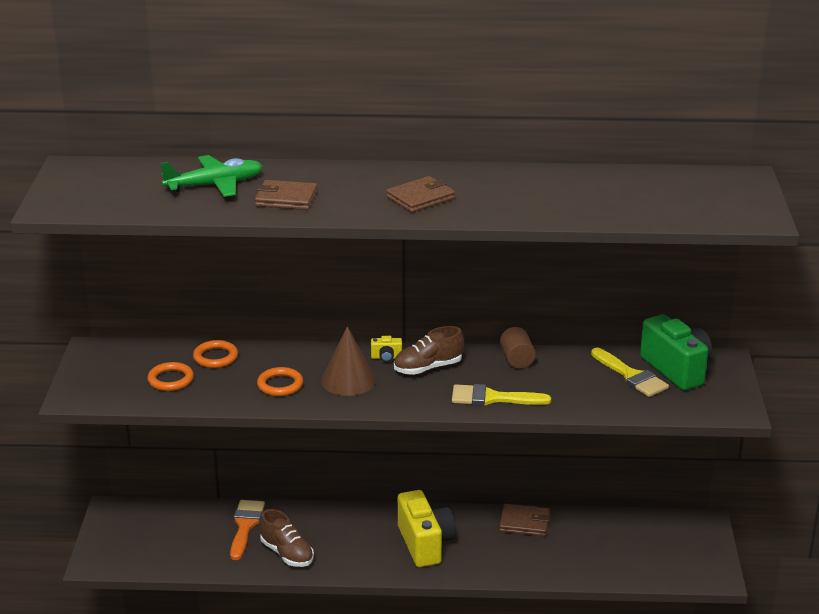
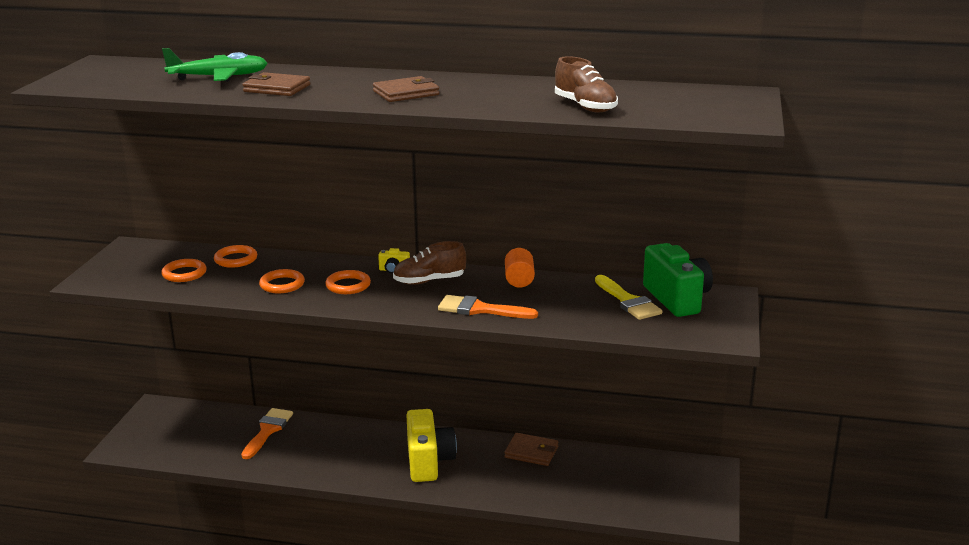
camera: 10 degrees right, 5 degrees down
(287, 554) = (295, 458): brown shoe -> brown shoe (585, 107)
(348, 380) = (348, 285): brown cone -> orange ring
(492, 398) = (480, 309): yellow brush -> orange brush
(517, 359) = (519, 280): brown cylinder -> orange cylinder

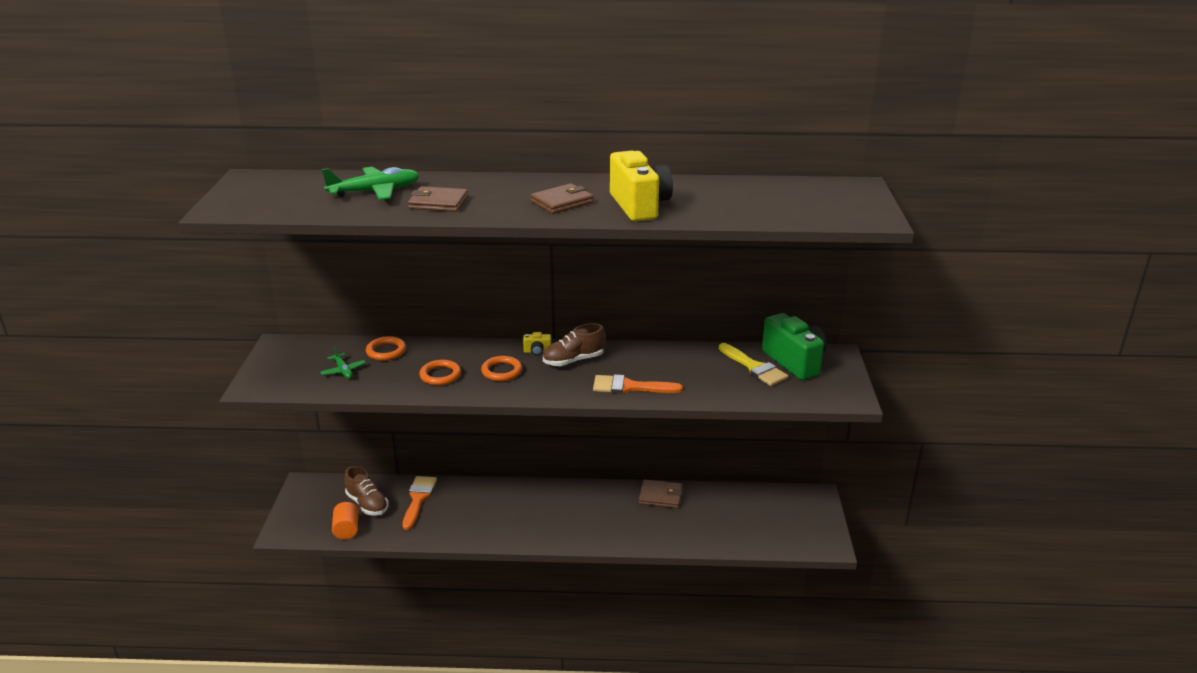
camera: 10 degrees left, 5 degrees up
(184, 274) = (343, 371): orange ring -> green plane
(428, 462) = (573, 515): yellow camera -> yellow camera (639, 206)
(519, 280) = (653, 353): orange cylinder -> orange cylinder (346, 529)
(585, 107) = (730, 210): brown shoe -> brown shoe (367, 504)

